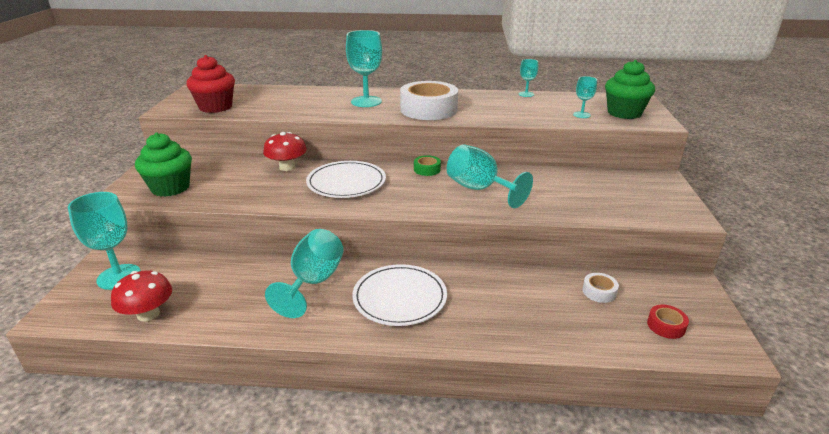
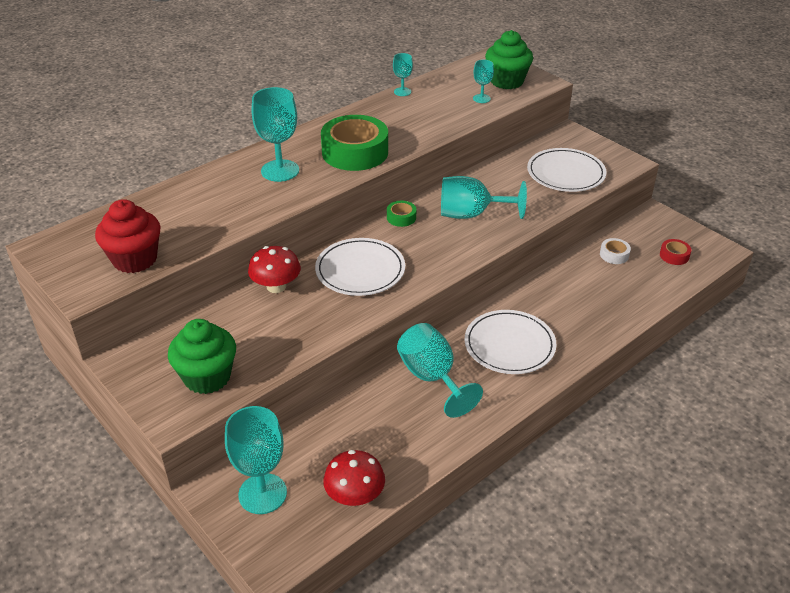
camera: 45 degrees left, 10 degrees up
(428, 109) = (355, 152): white tape -> green tape
(609, 200) = (566, 173): none -> white plate

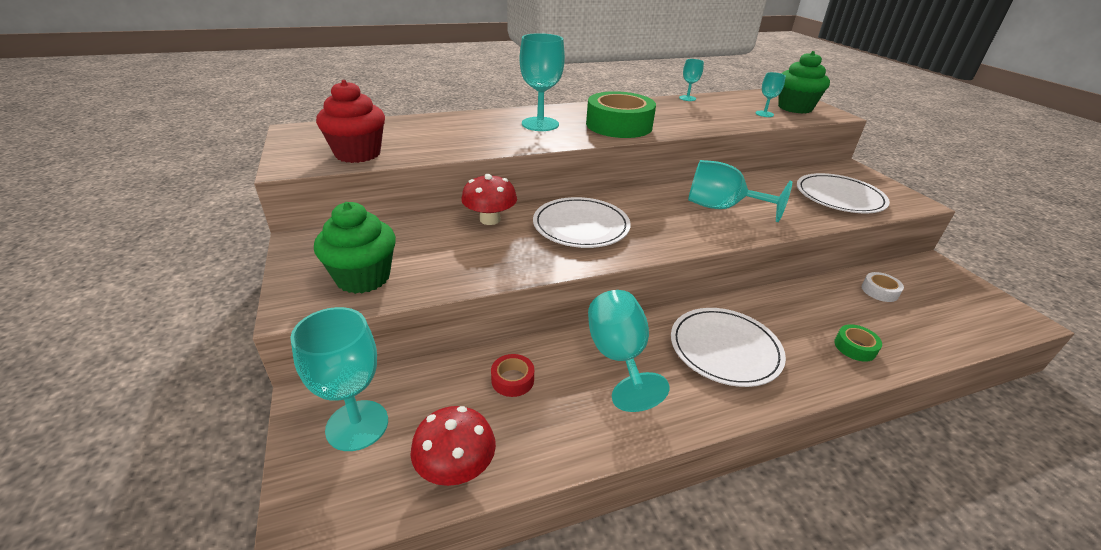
camera: 20 degrees right, 5 degrees down
(401, 217) = (646, 195): green tape -> green tape (855, 347)
(674, 256) = (959, 310): red tape -> red tape (512, 380)

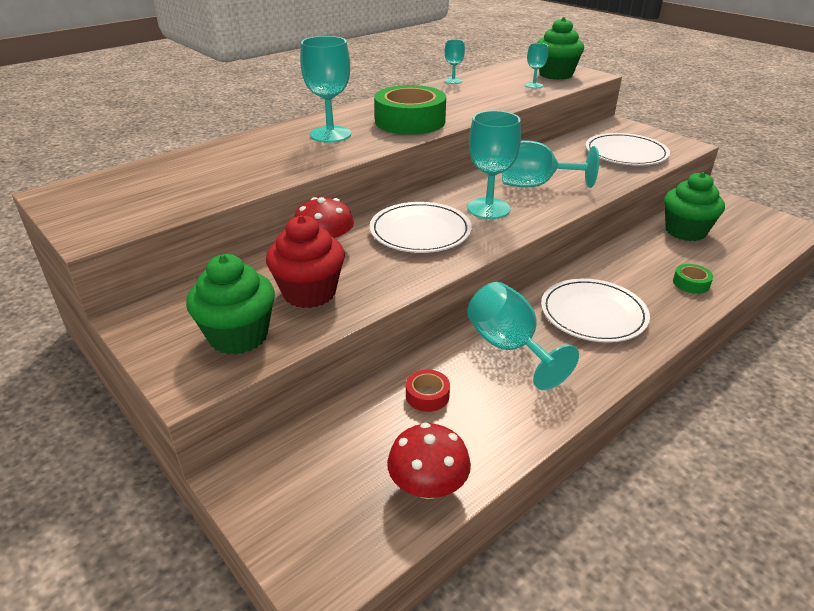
camera: 20 degrees left, 0 degrees up
(357, 425) = (305, 483): turquoise goblet -> turquoise goblet (488, 208)
(358, 154) = (159, 205): red cupcake -> red cupcake (309, 293)
(879, 291) = (685, 231): white tape -> green cupcake

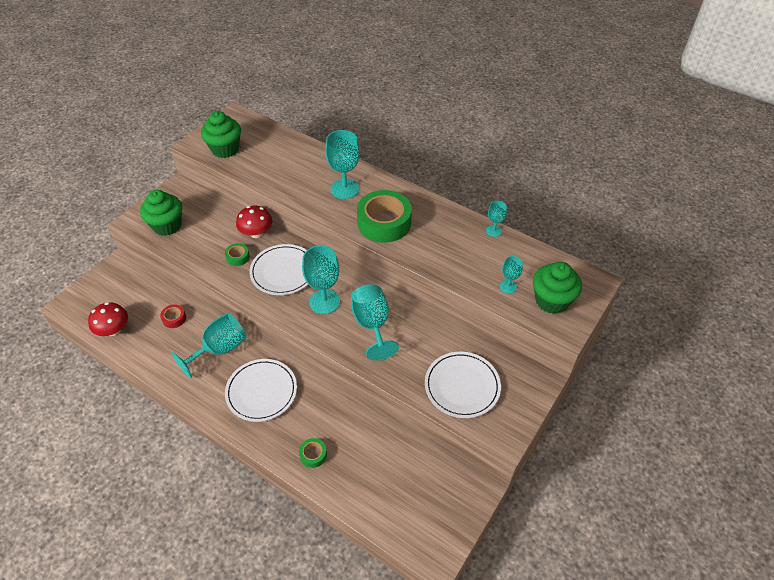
camera: 75 degrees right, 15 degrees up
(309, 293) = (207, 240): red cupcake -> none
(369, 266) = (238, 257): none -> green tape
(685, 231) = (398, 457): green cupcake -> green cupcake (225, 149)

